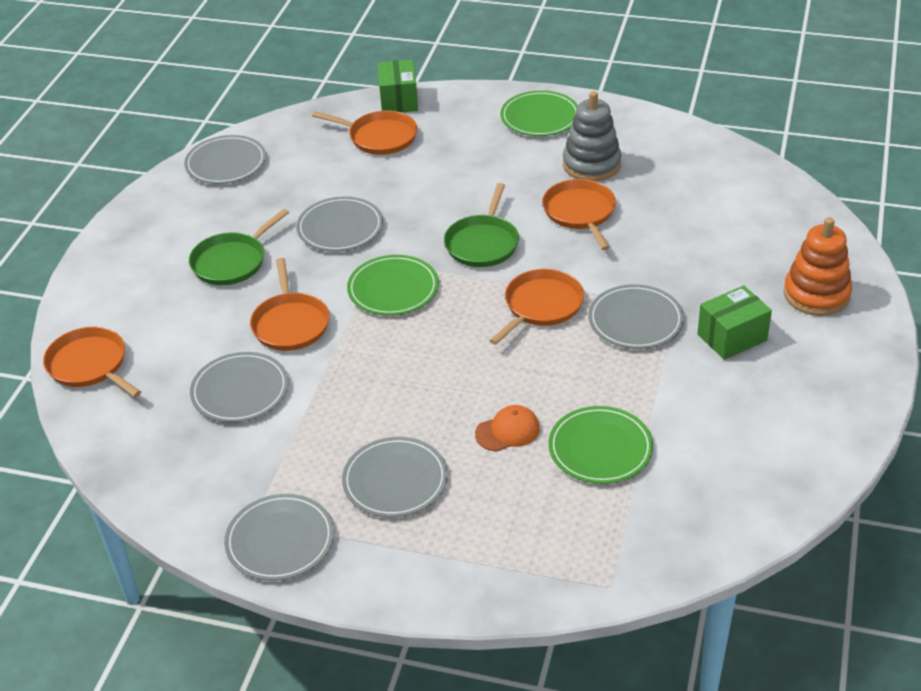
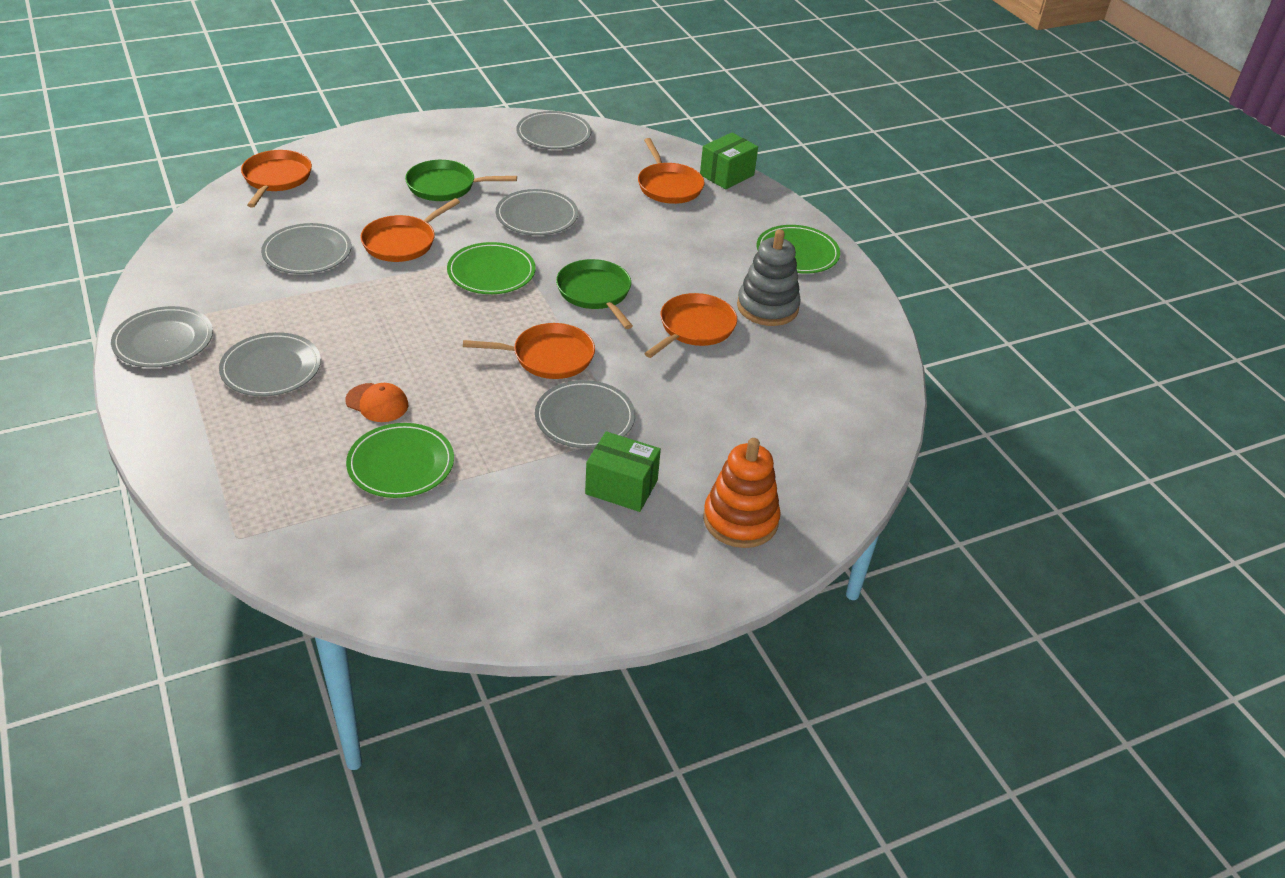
camera: 45 degrees right, 0 degrees up
(483, 243) = (595, 293): green pan -> green pan turned 90 degrees clockwise

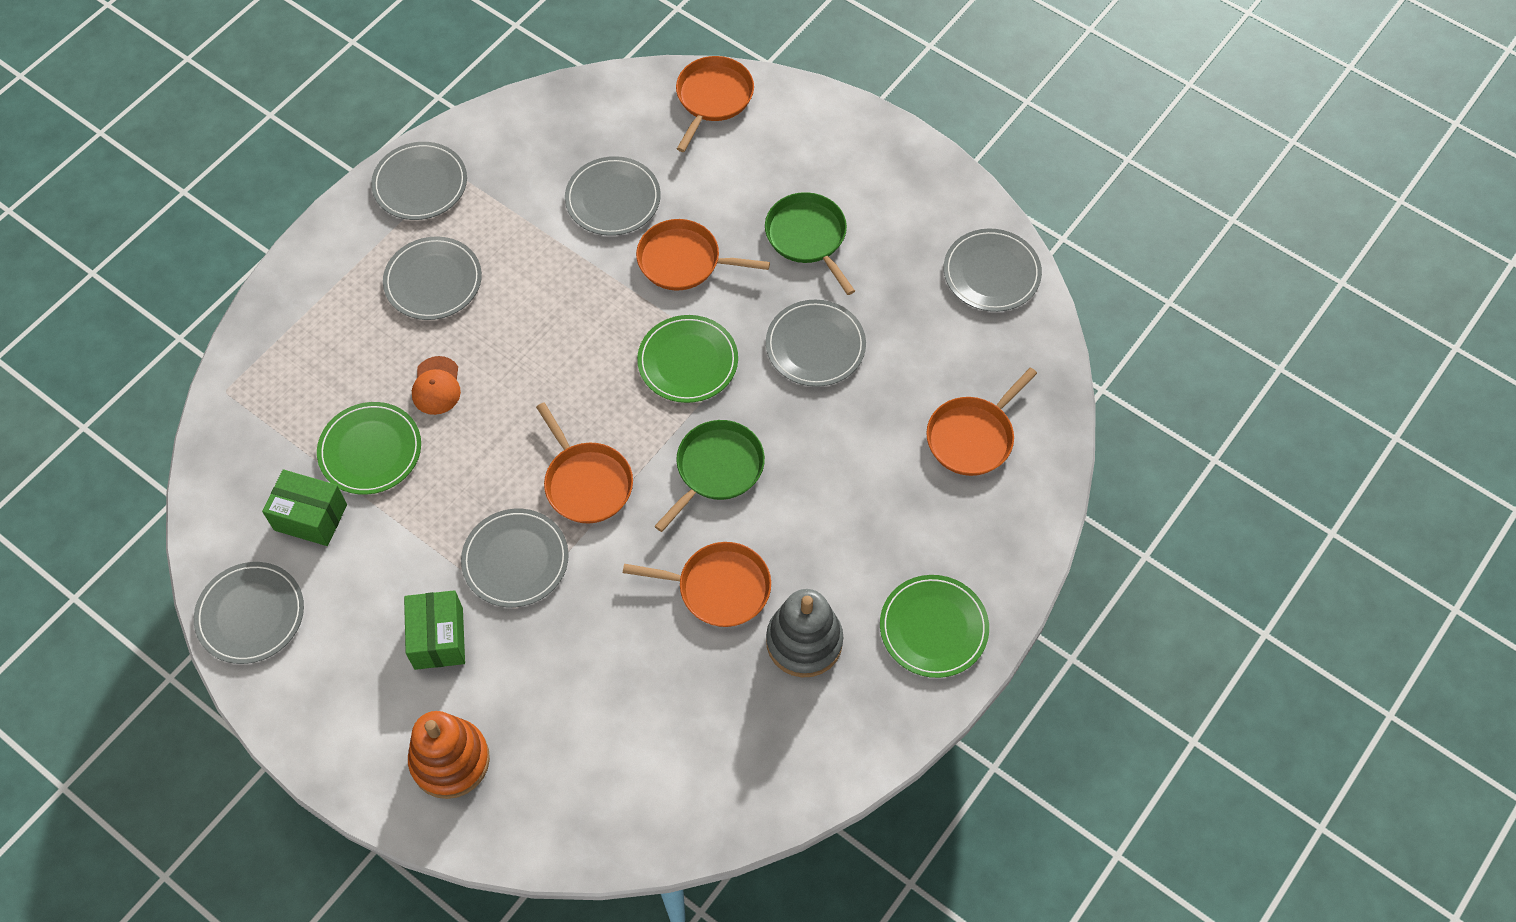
camera: 65 degrees right, 20 degrees up
(276, 178) = (713, 98): orange pan -> orange pan turned 45 degrees counterclockwise
(498, 602) = (250, 614): none -> grey plate
(727, 175) = (1045, 484): green box -> green box (310, 517)

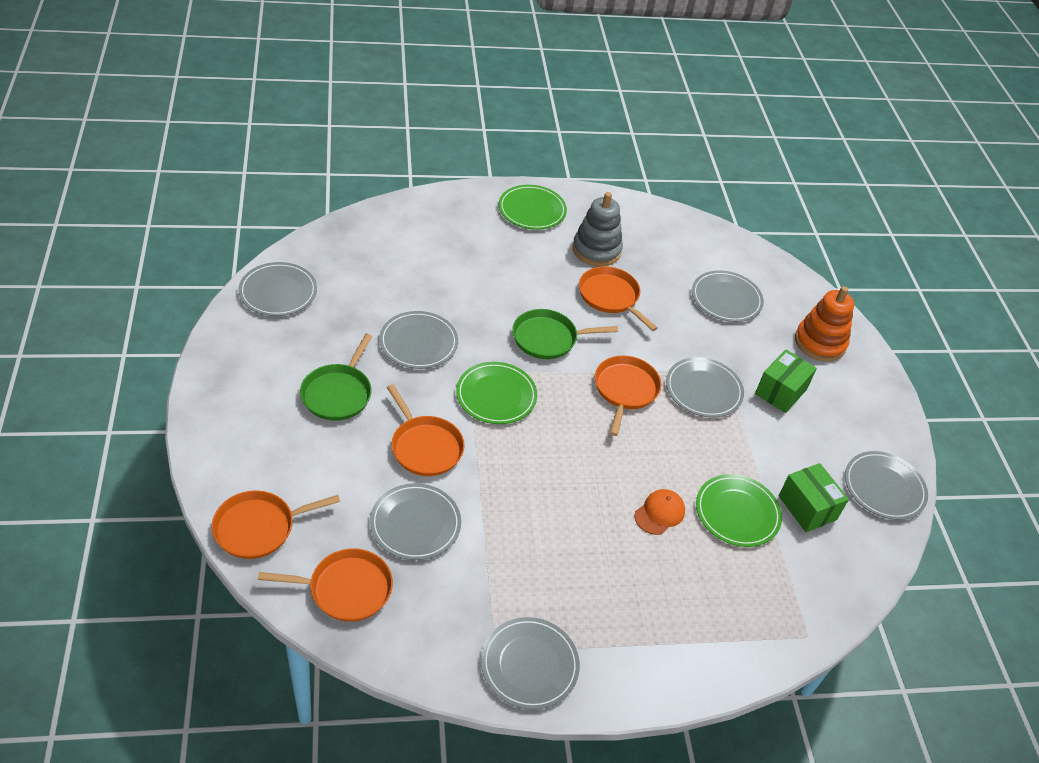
camera: 140 degrees left, 15 degrees down
(433, 281) = (594, 581): grey plate -> grey plate (726, 299)
(972, 437) = (406, 246): orange pan -> orange pan (346, 589)

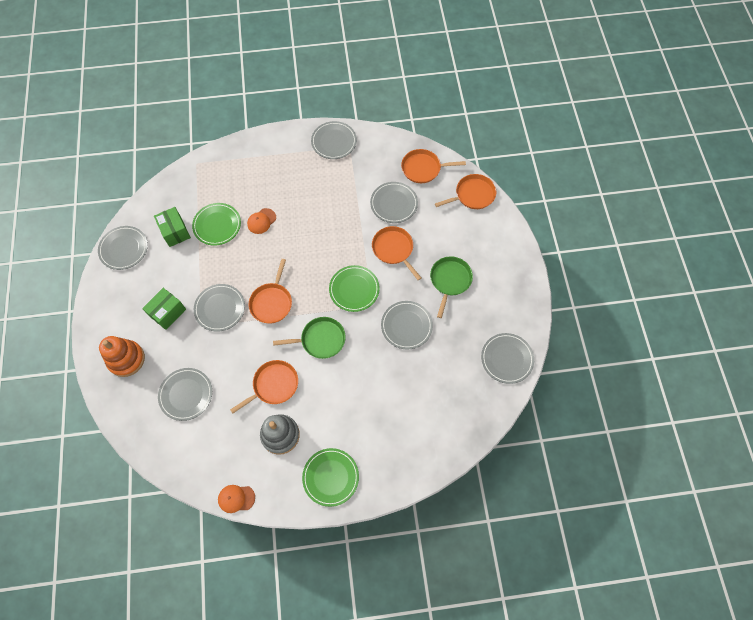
camera: 175 degrees left, 20 degrees up
(610, 297) = (273, 385): orange pan -> orange pan turned 90 degrees counterclockwise
(642, 205) = (236, 498): none -> orange cap

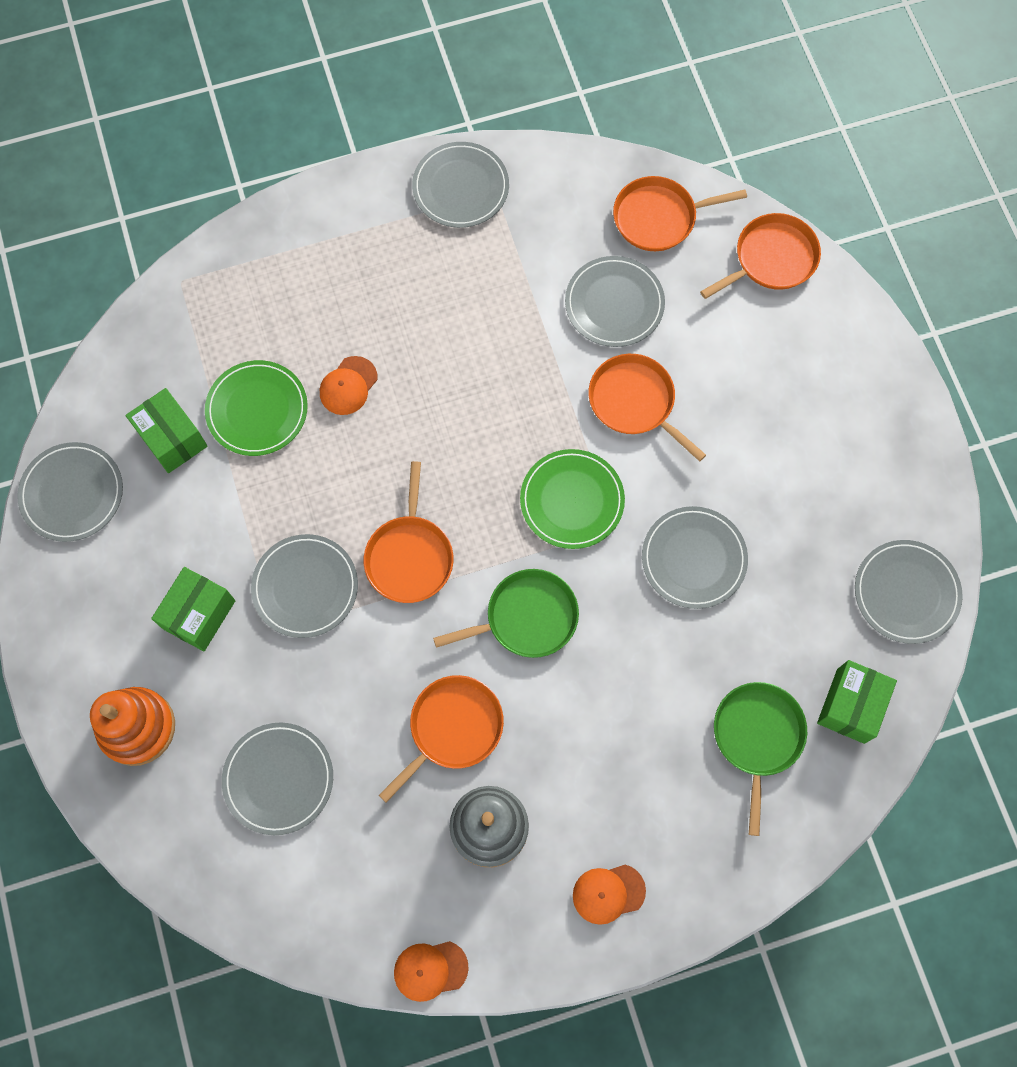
camera: 10 degrees left, 5 degrees up
(330, 477) = (608, 893): green plate -> orange cap
(450, 280) = (761, 449): green pan -> green pan (757, 736)
(468, 408) = (850, 706): none -> green box

